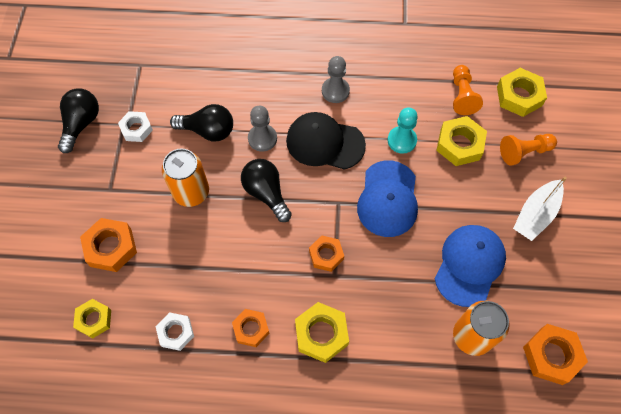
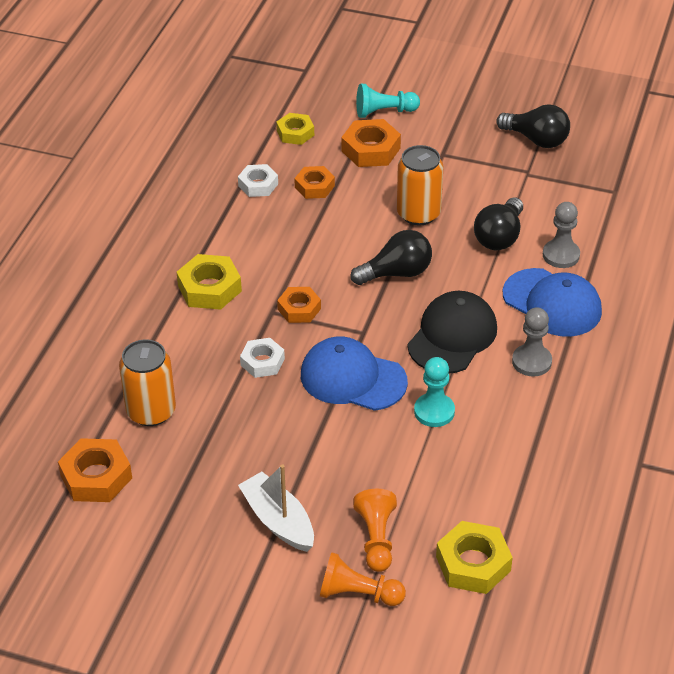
camera: 105 degrees right, 20 degrees down
(53, 248) = (384, 112): none -> turquoise pawn
(136, 129) = (518, 180): white nut -> white nut (262, 362)
(251, 329) = (238, 237): orange nut -> orange nut (314, 186)
(262, 138) = (475, 281): grey pawn -> grey pawn (561, 255)
(459, 144) = (410, 470): yellow nut -> none
(462, 96) = (490, 495): orange pawn -> orange pawn (358, 594)
(469, 265) = (236, 433): blue cap -> blue cap (552, 303)

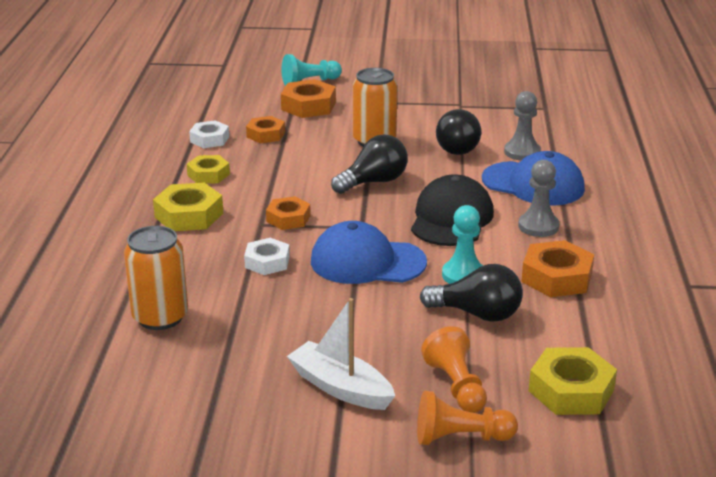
camera: 15 degrees left, 15 degrees down
(96, 477) = (115, 381): orange nut -> orange nut (556, 277)
(295, 133) = (231, 103): yellow nut -> yellow nut (208, 174)
(536, 139) = (457, 84): black light bulb -> black light bulb (477, 314)

